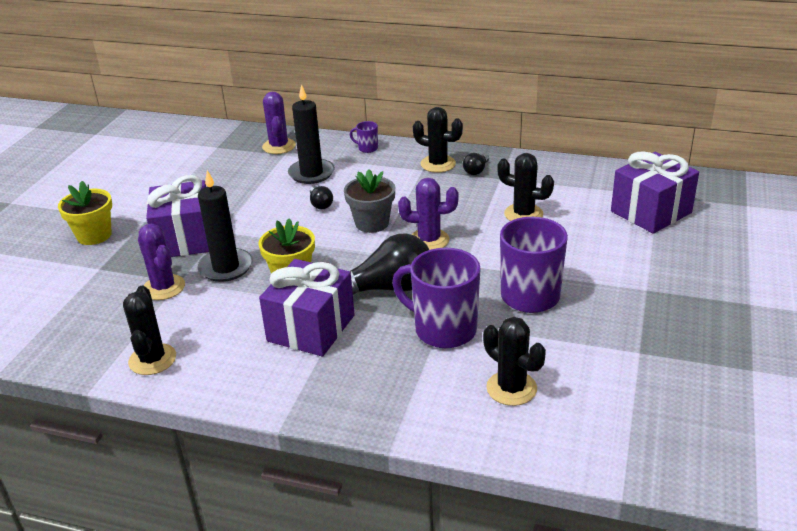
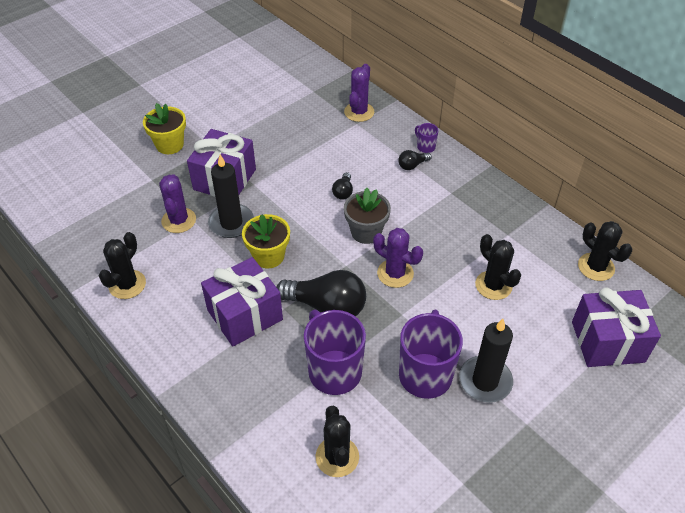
camera: 30 degrees right, 15 degrees up
(311, 173) = (361, 154): black candle -> black candle (485, 381)
(438, 164) = (468, 192): black cactus -> black cactus (596, 267)
(476, 170) = (494, 216): black light bulb -> black light bulb (412, 165)

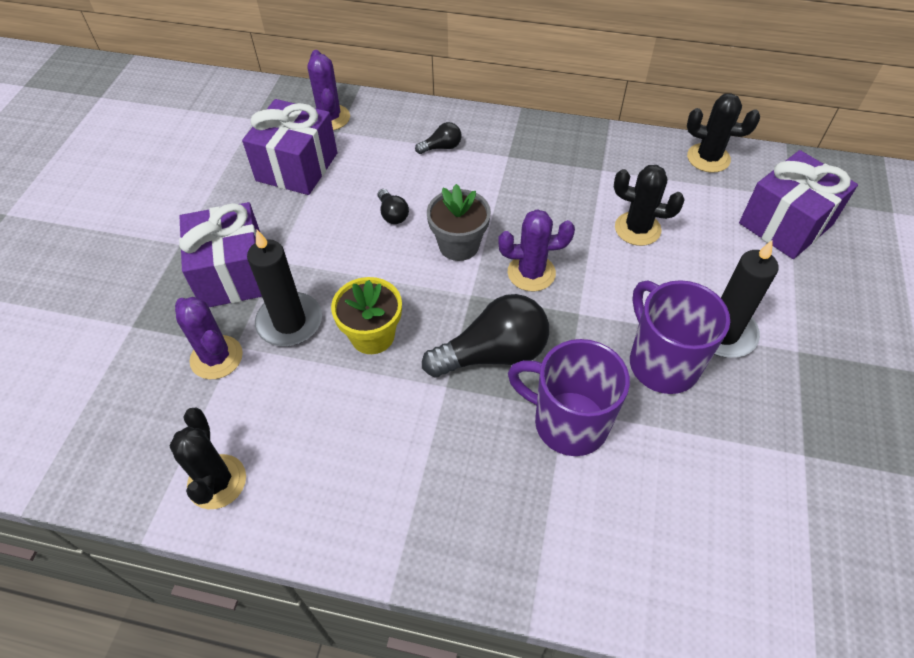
camera: 35 degrees left, 5 degrees up
(170, 145) = (119, 269): yellow flower pot -> none
(245, 315) = (407, 423): purple gift -> purple gift (297, 167)
(337, 457) = (662, 519): black cactus -> none
(412, 165) = (441, 147): black light bulb -> black light bulb turned 135 degrees counterclockwise
(425, 147) = (437, 121): purple mug -> none

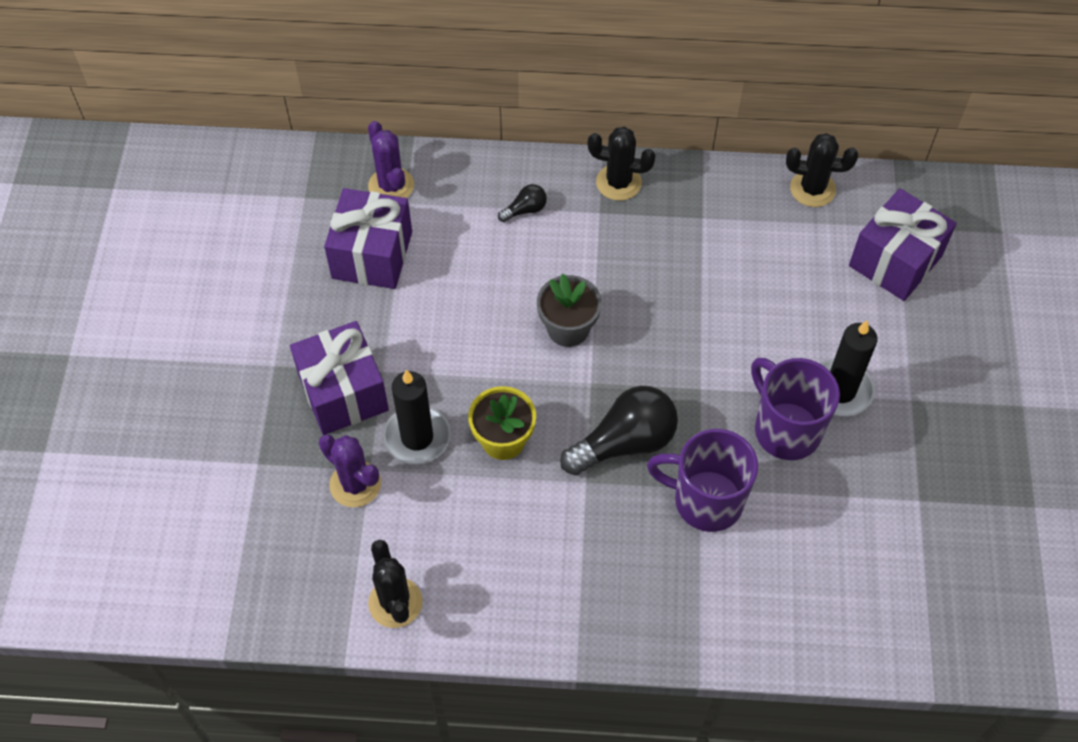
camera: 10 degrees left, 5 degrees up
(392, 214) = (491, 301): black light bulb -> none
(531, 273) = (647, 350): purple cactus -> none
(637, 229) = (747, 285): black cactus -> black cactus (618, 182)

